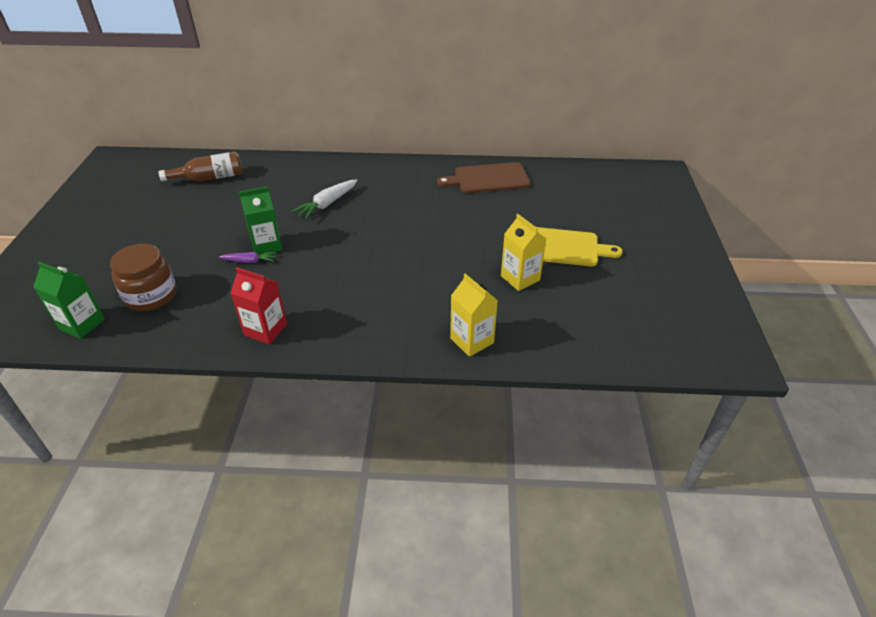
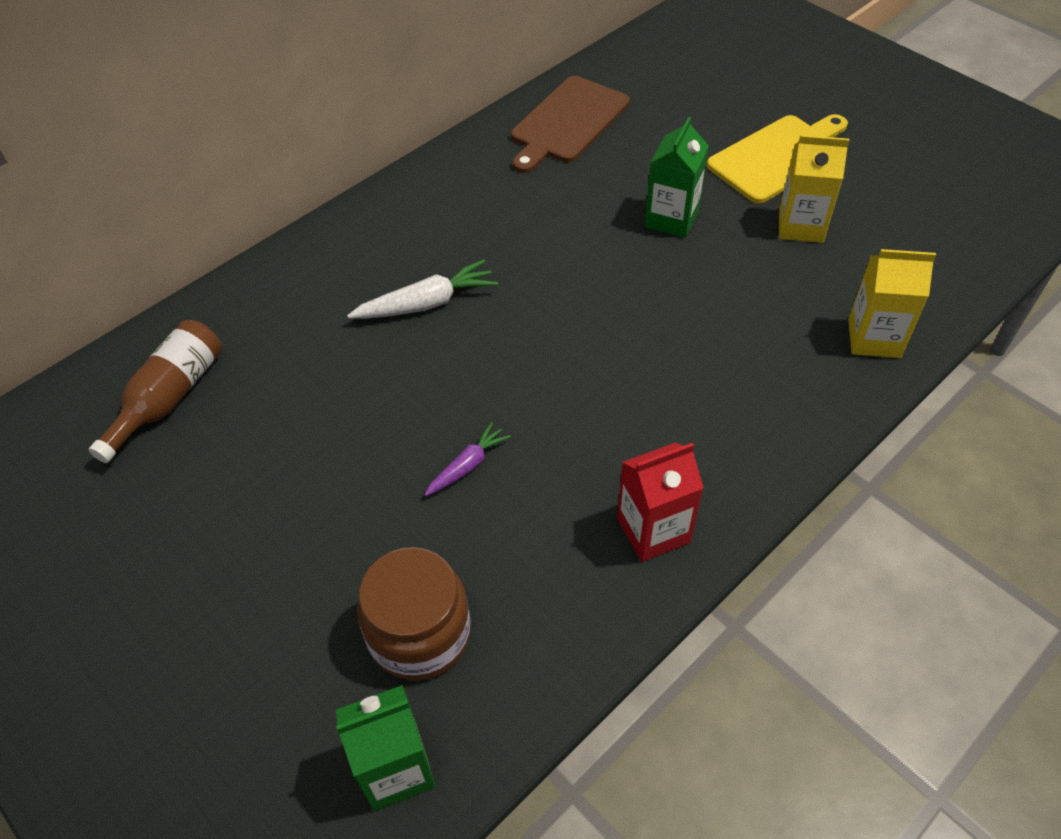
camera: 45 degrees left, 10 degrees up
(266, 245) = (450, 425): green carton -> green carton (671, 219)
(327, 204) = (427, 303): white carrot -> white carrot turned 105 degrees counterclockwise

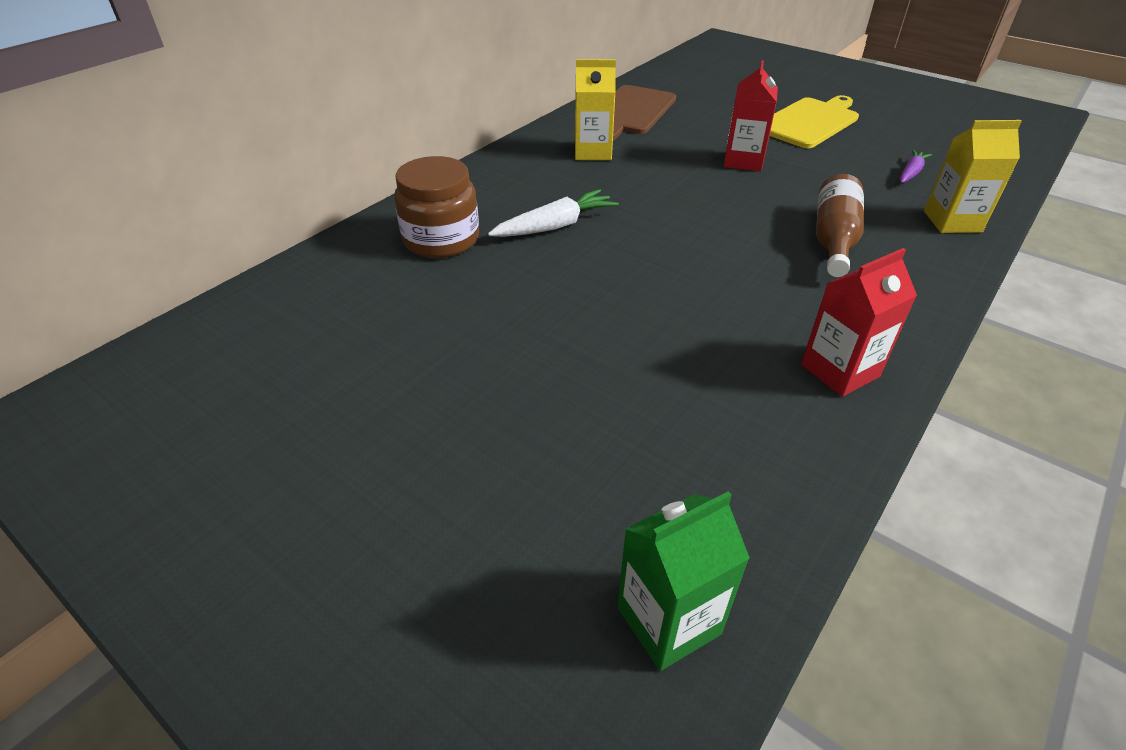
camera: 10 degrees left, 10 degrees down
(169, 397) = (324, 310): brown bottle -> brown bottle (833, 239)
(419, 634) = (645, 482): brown jar -> brown jar (441, 239)
(467, 465) = (639, 337): purple carrot -> purple carrot (910, 173)
(671, 219) = (743, 161): green carton -> red carton
(801, 226) = (850, 159): yellow carton -> yellow carton (593, 152)

